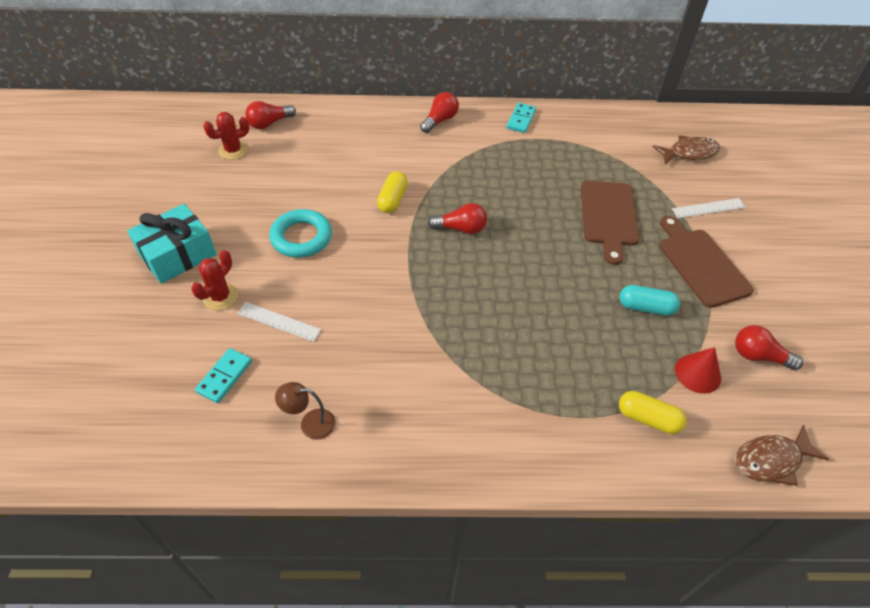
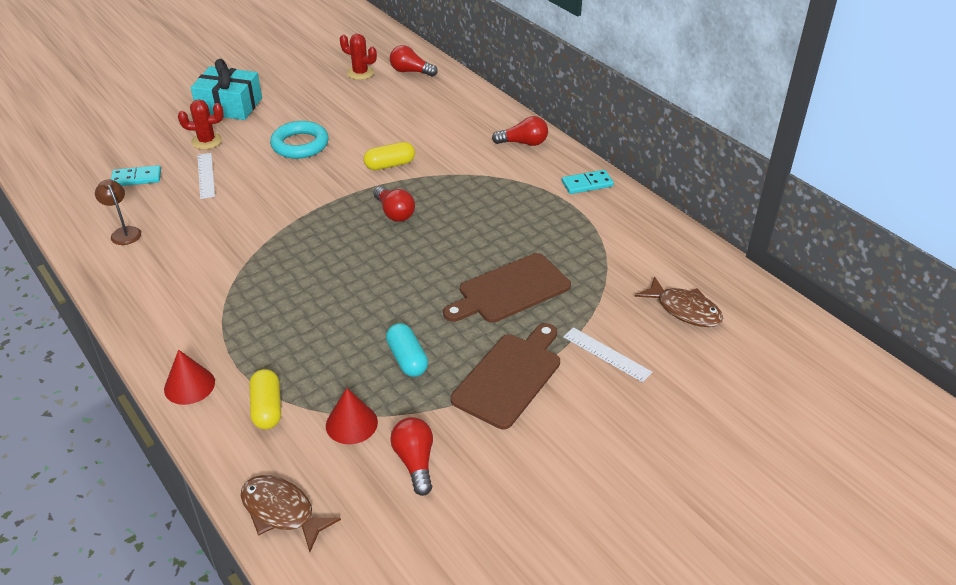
camera: 55 degrees right, 10 degrees down
(584, 461) = (189, 385): none -> red cone

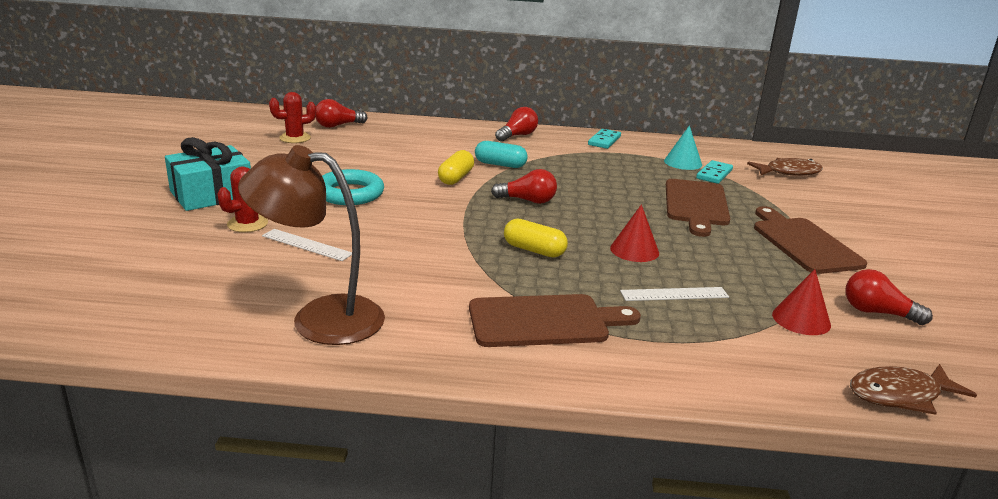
camera: 50 degrees left, 15 degrees down
(124, 232) = (320, 318): brown lamp -> brown lamp, size x2.12
(136, 178) = (231, 277): turquoise domino -> turquoise domino (714, 174)
(189, 385) = (654, 375): red cone -> red cone (634, 250)
(211, 310) = (544, 321): none -> brown cutting board
(267, 408) = (738, 348): yellow capsule -> yellow capsule (534, 250)
(407, 359) = (737, 267): turquoise capsule -> turquoise capsule (500, 164)
(604, 243) = (683, 162): none -> turquoise cone
(607, 354) = (811, 207): white ruler -> white ruler (674, 294)

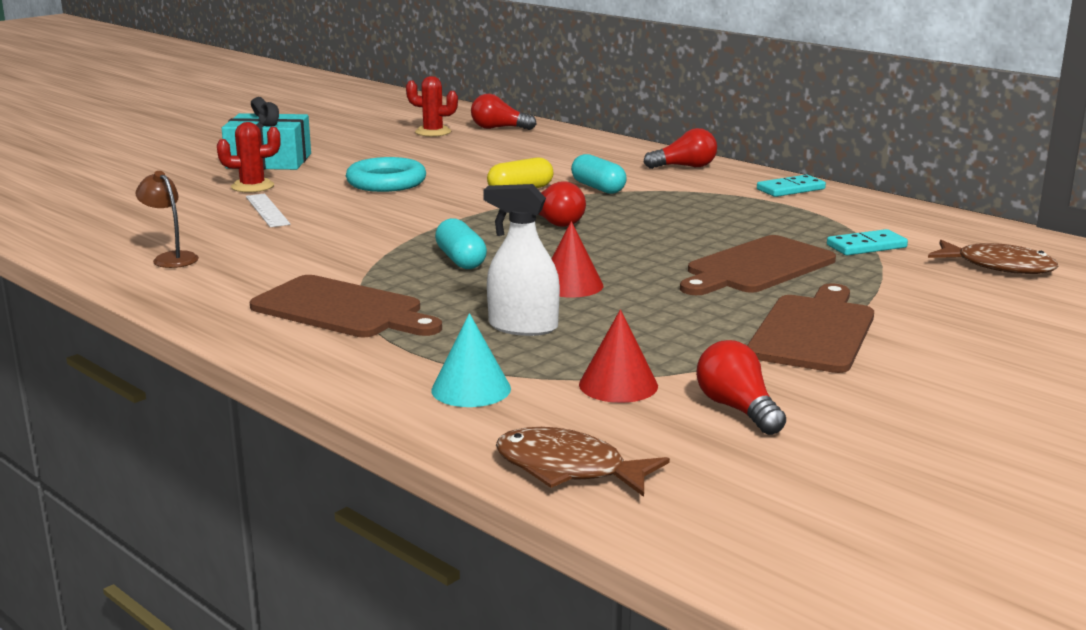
camera: 40 degrees right, 5 degrees down
(320, 318) = (171, 258): brown lamp -> brown lamp, size x0.47
(534, 250) = (461, 260): yellow capsule -> turquoise capsule
(674, 294) = (523, 327): white ruler -> white spray bottle
(683, 162) = (850, 227): turquoise cone -> turquoise cone (471, 389)

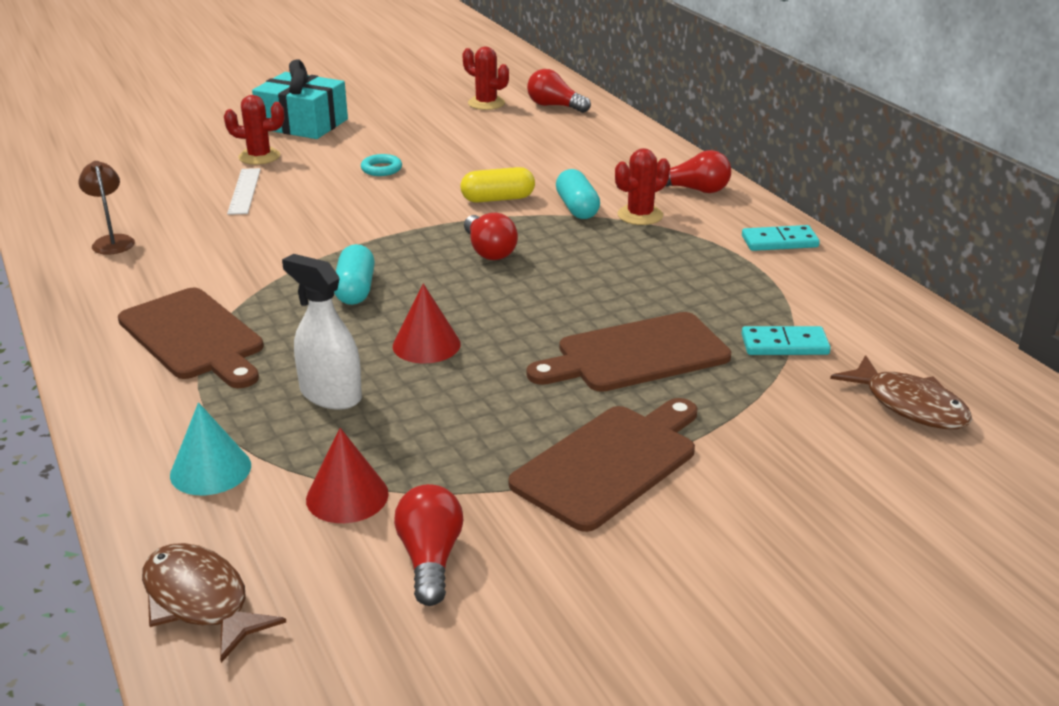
camera: 20 degrees right, 10 degrees up
(386, 182) = (381, 169): turquoise ring -> turquoise ring, size x0.51
(658, 186) = (640, 215): none -> red cactus

